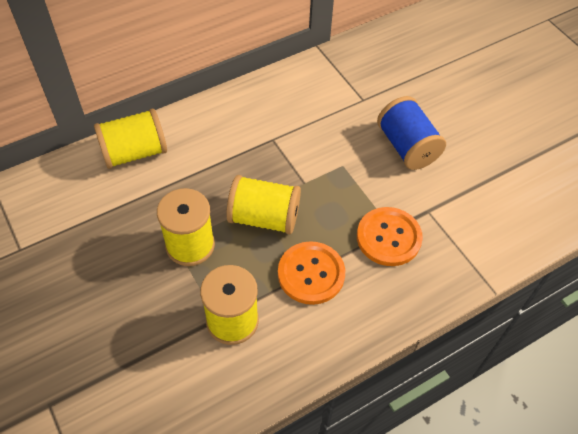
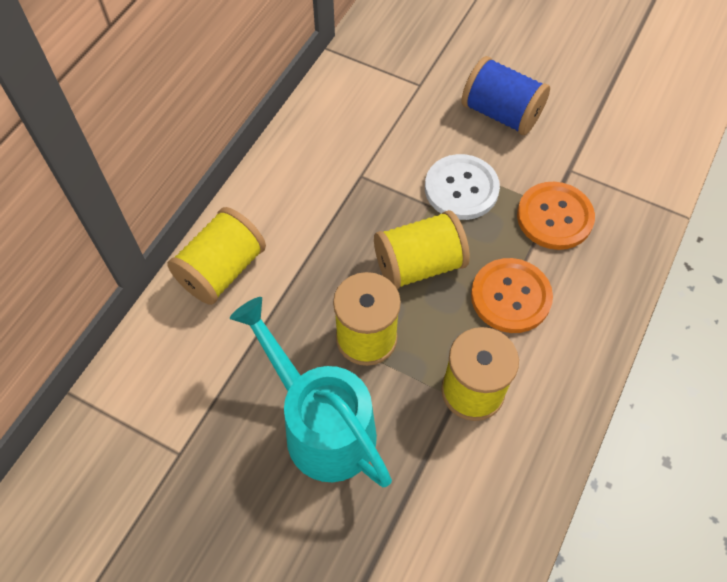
camera: 30 degrees left, 5 degrees up
(116, 283) = (321, 424): none -> turquoise watering can
(335, 183) = (461, 188): none -> white button

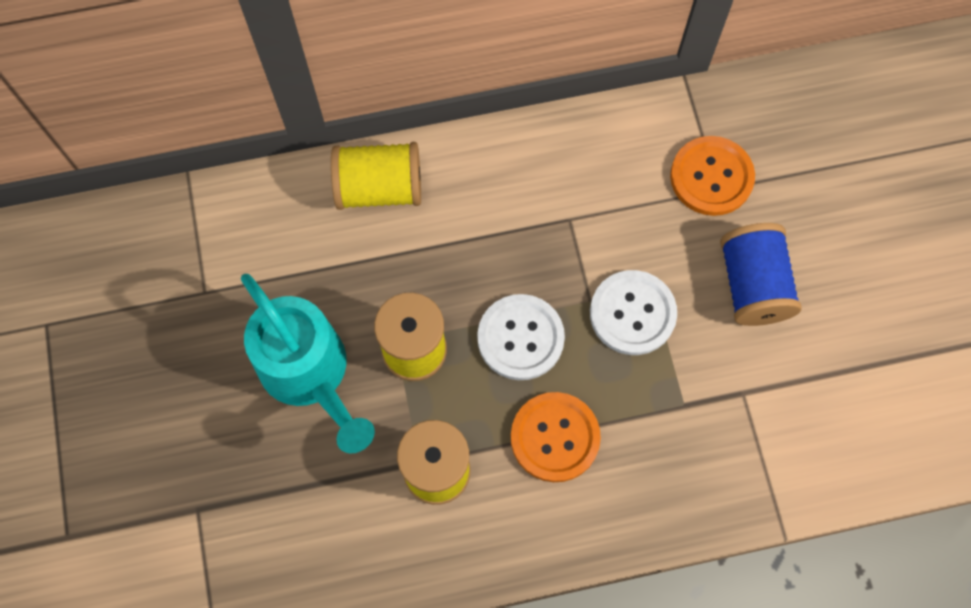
camera: 50 degrees right, 10 degrees up
(321, 424) = (310, 375): turquoise watering can -> turquoise watering can turned 135 degrees clockwise
(419, 265) = (520, 338): yellow spool -> white button
(554, 217) = (674, 417): orange button -> orange button (711, 177)

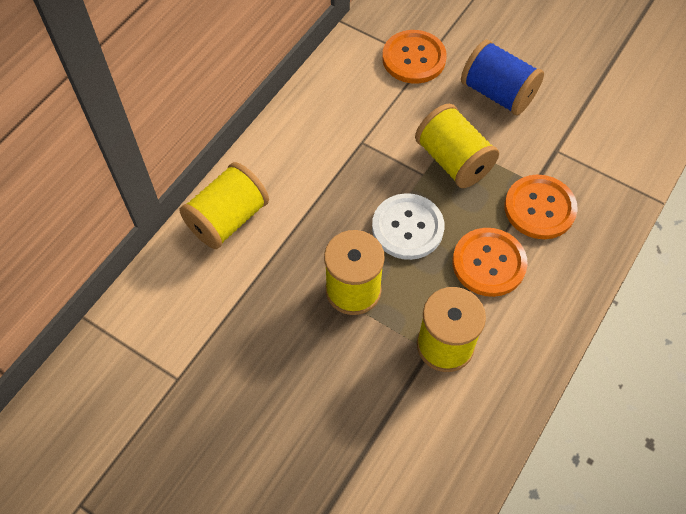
camera: 45 degrees left, 10 degrees down
(310, 375) = (305, 364): turquoise watering can -> none
(632, 313) = (453, 161): white button -> yellow spool
(660, 432) = (539, 208): none -> orange button

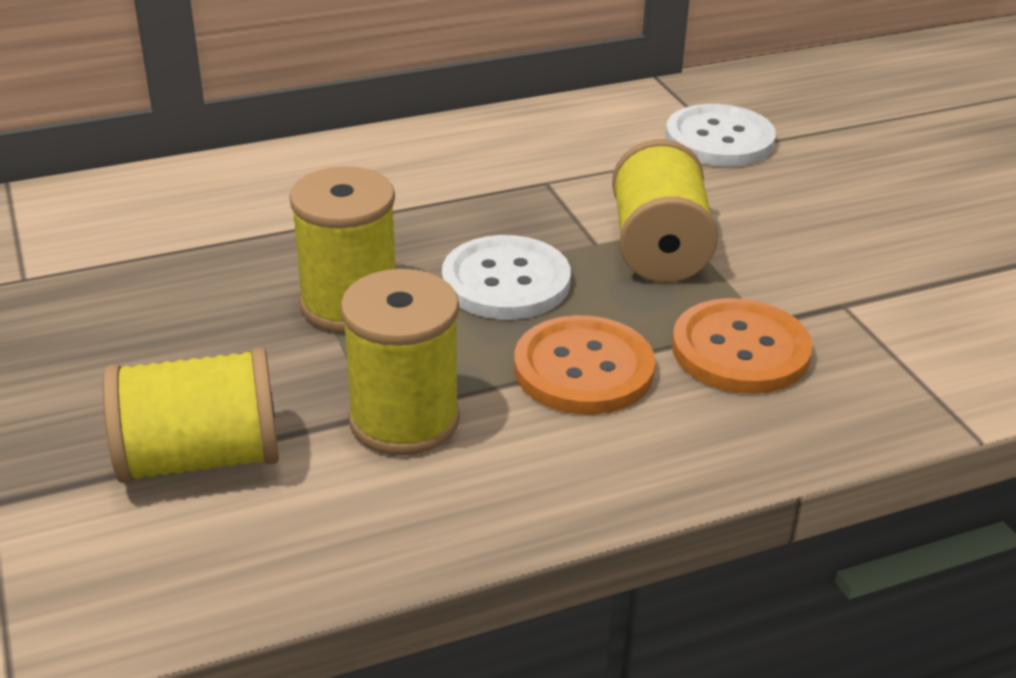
camera: 35 degrees right, 25 degrees down
(228, 219) = (282, 176): yellow spool -> yellow spool (200, 458)
(414, 58) = (719, 139): orange button -> white button
(497, 93) = (811, 214): blue spool -> none

